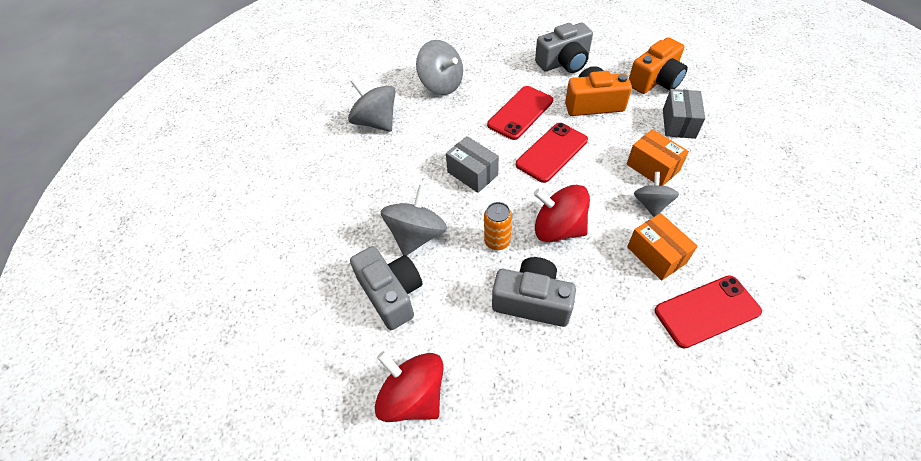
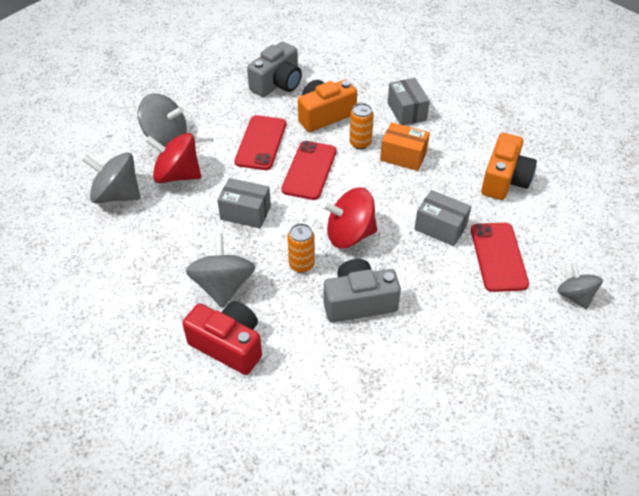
camera: 30 degrees left, 5 degrees down
(391, 294) = (228, 345): grey camera -> red camera
(413, 396) = (298, 418): red spinning top -> red spinning top (177, 175)
(614, 141) = (360, 143): none -> orange can
(651, 204) = (417, 187): grey spinning top -> grey spinning top (575, 296)
(655, 81) = (369, 78): orange camera -> orange camera (504, 180)
(656, 255) = (440, 227): orange box -> grey box
(707, 311) = (498, 257): red phone -> red phone turned 45 degrees counterclockwise

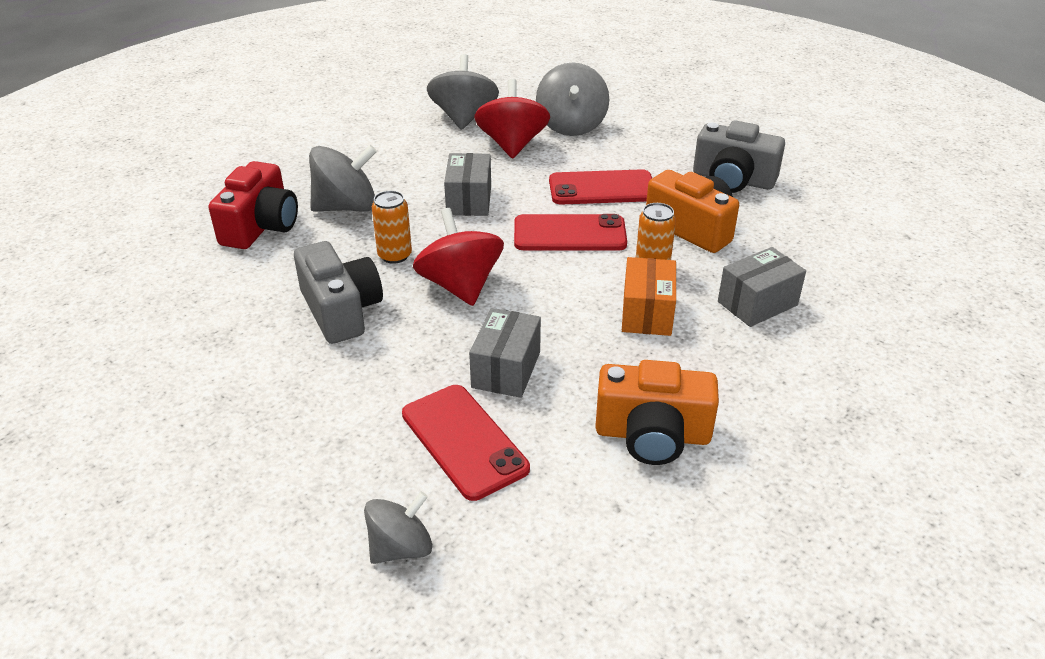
camera: 75 degrees right, 10 degrees down
(498, 257) = (464, 441): red phone -> red phone turned 75 degrees clockwise

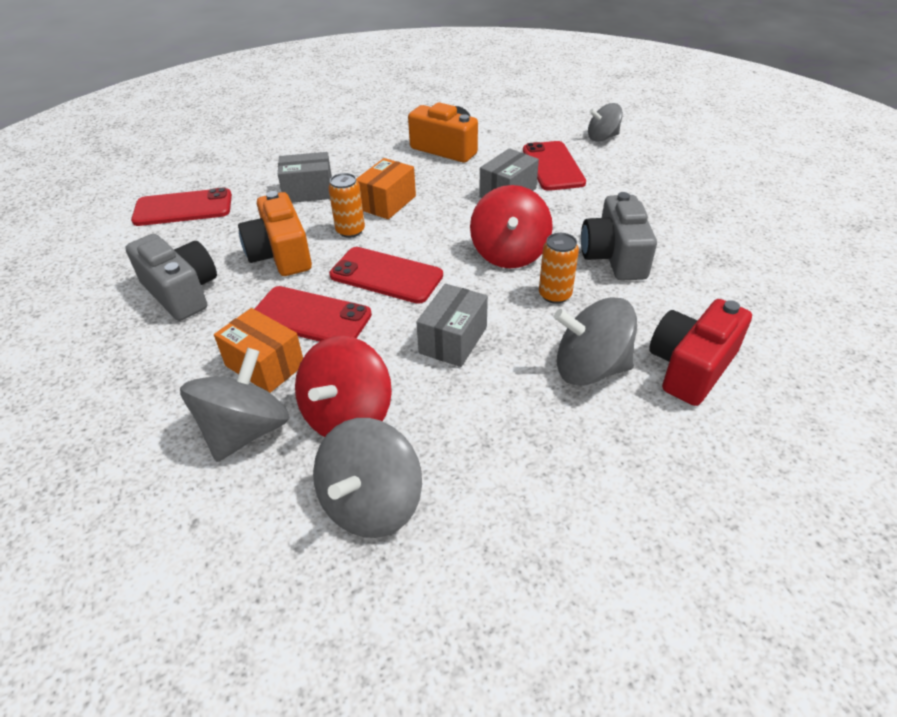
camera: 155 degrees left, 5 degrees up
(600, 154) = (265, 365): none -> orange box
(862, 247) = (183, 208): none -> red phone

